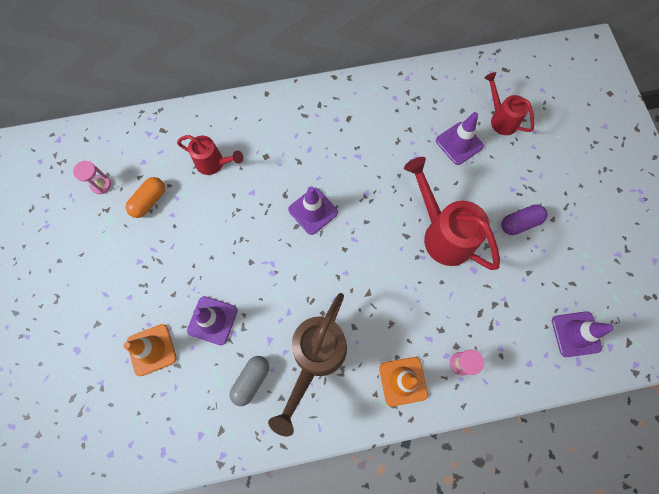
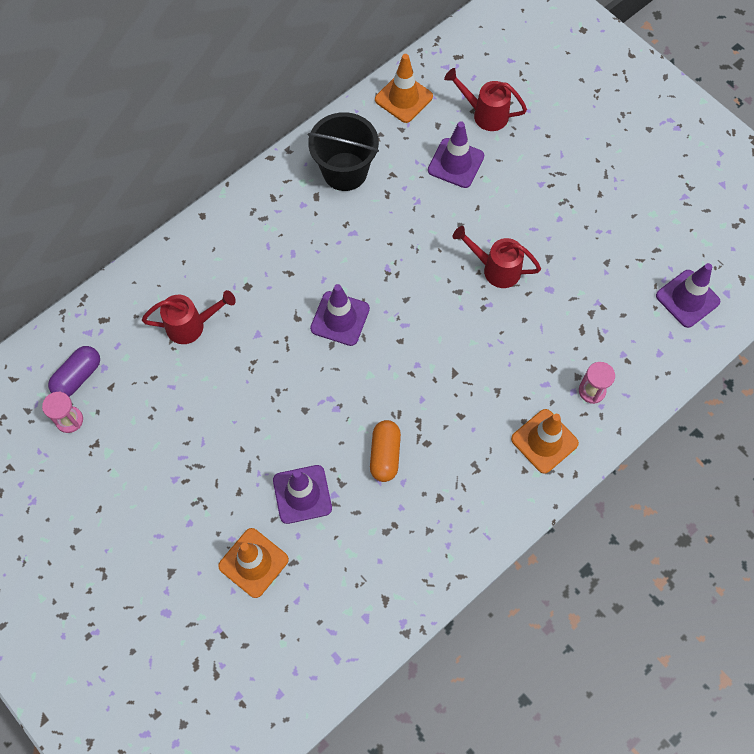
camera: 30 degrees left, 5 degrees down
(149, 201) = (142, 407): orange capsule -> orange capsule (385, 455)
(251, 380) = (385, 531): grey capsule -> none
(315, 357) = (439, 469): brown watering can -> none
(378, 111) = (345, 171): none -> black bucket
(443, 234) = (496, 269): red watering can -> red watering can, size x0.59
(449, 80) = (403, 98): none -> orange traffic cone
(519, 223) = (568, 216): purple capsule -> purple capsule (78, 377)

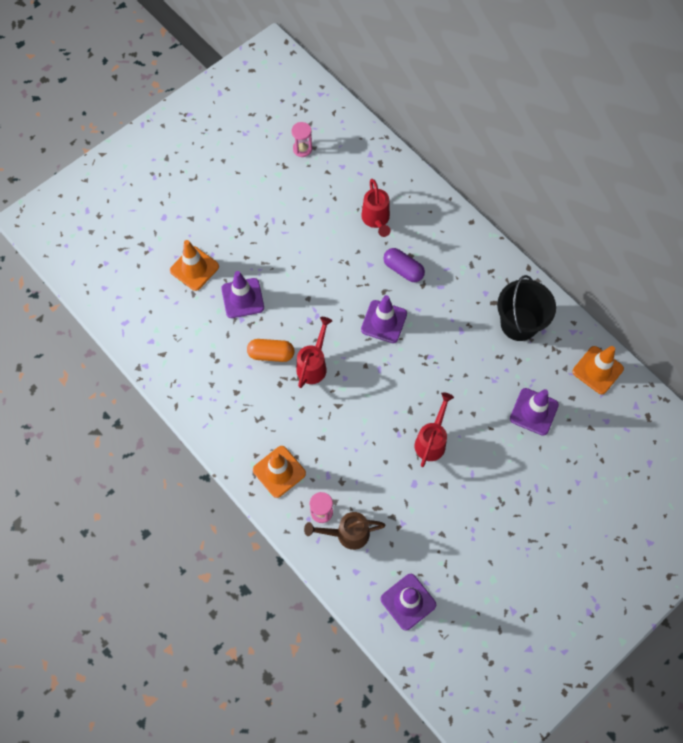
camera: 90 degrees right, 0 degrees up
(78, 377) = (335, 151): purple capsule -> purple capsule (403, 269)
(485, 114) = (587, 438): red watering can -> red watering can (313, 365)
(616, 362) = (347, 534): none -> brown watering can

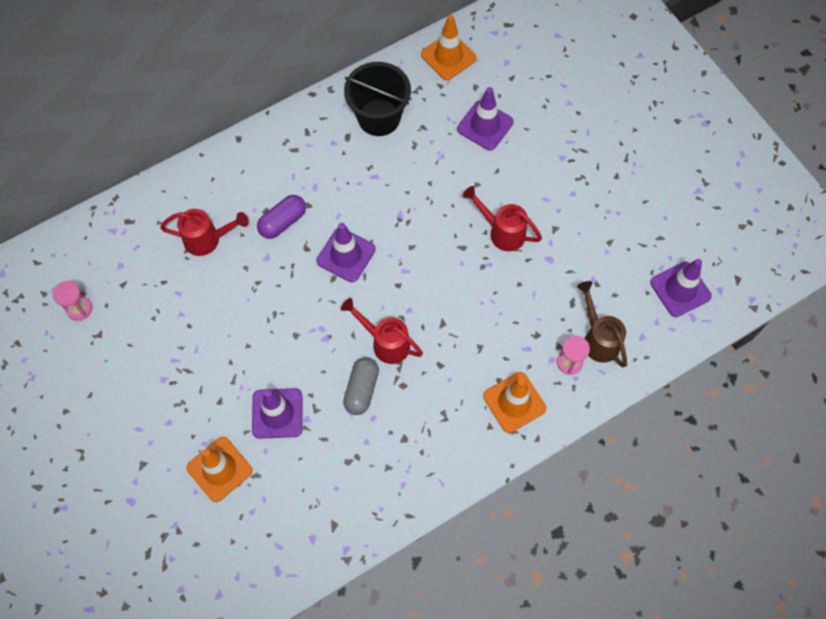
camera: 80 degrees left, 0 degrees up
(271, 354) = (361, 389): orange capsule -> grey capsule
(347, 534) = (598, 339): brown watering can -> brown watering can turned 150 degrees clockwise

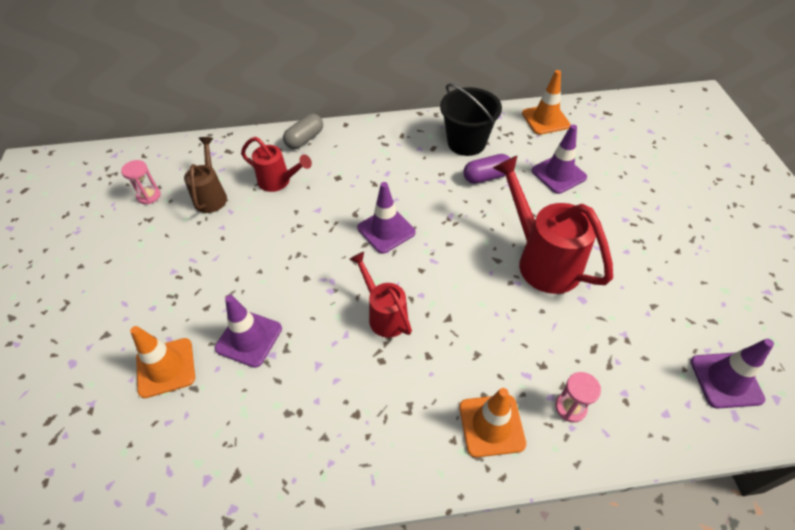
camera: 25 degrees right, 15 degrees down
(282, 222) = (346, 189): purple capsule -> purple capsule (486, 177)
(361, 389) = (339, 348): grey capsule -> grey capsule (305, 139)
(502, 232) = (542, 260): red watering can -> red watering can, size x1.69
(598, 339) = (612, 396): brown watering can -> brown watering can (211, 196)

